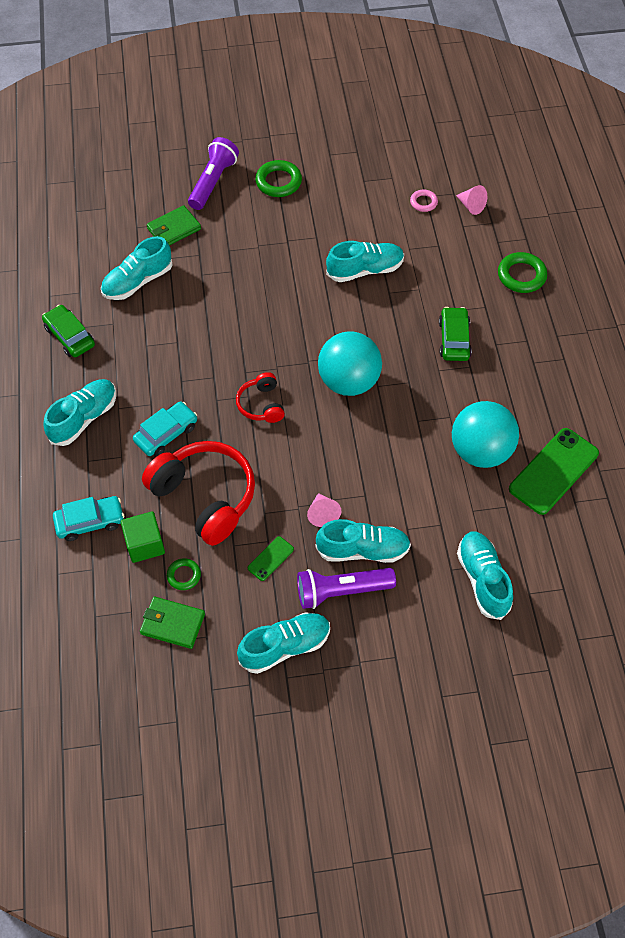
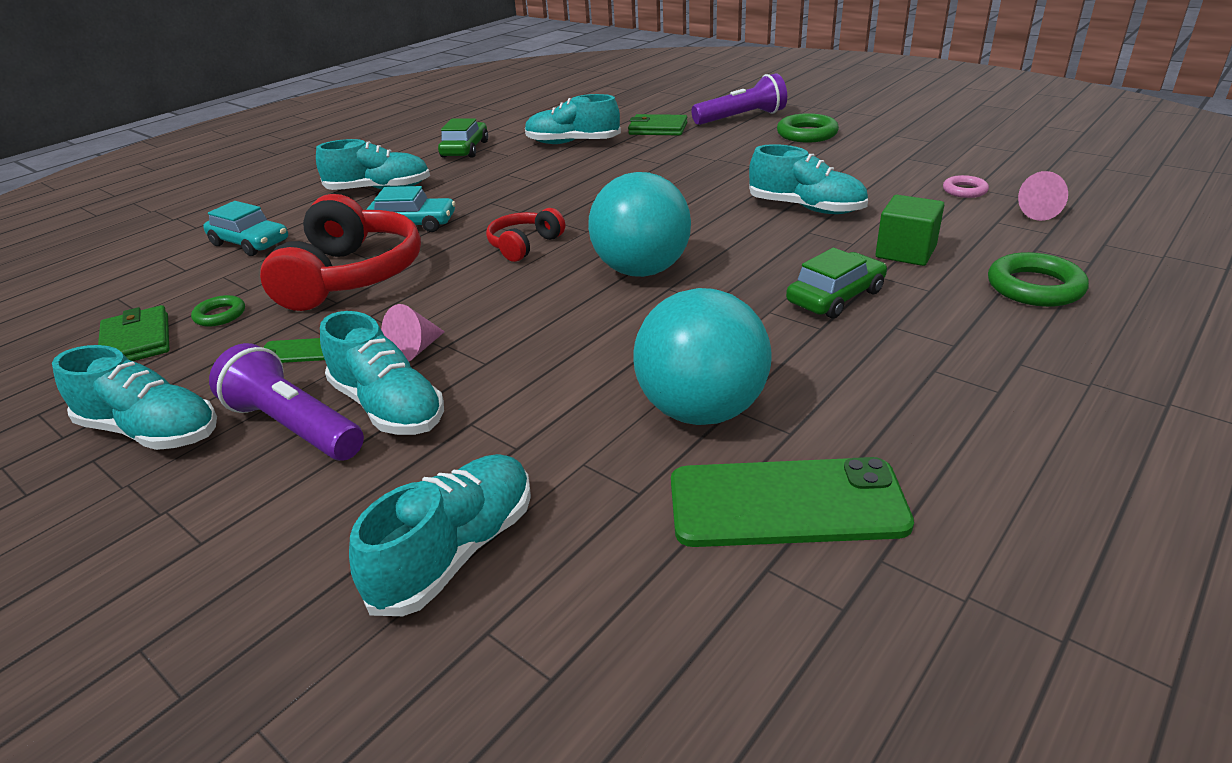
camera: 50 degrees right, 25 degrees down
(145, 544) = (246, 277): green cube -> green cube (905, 252)

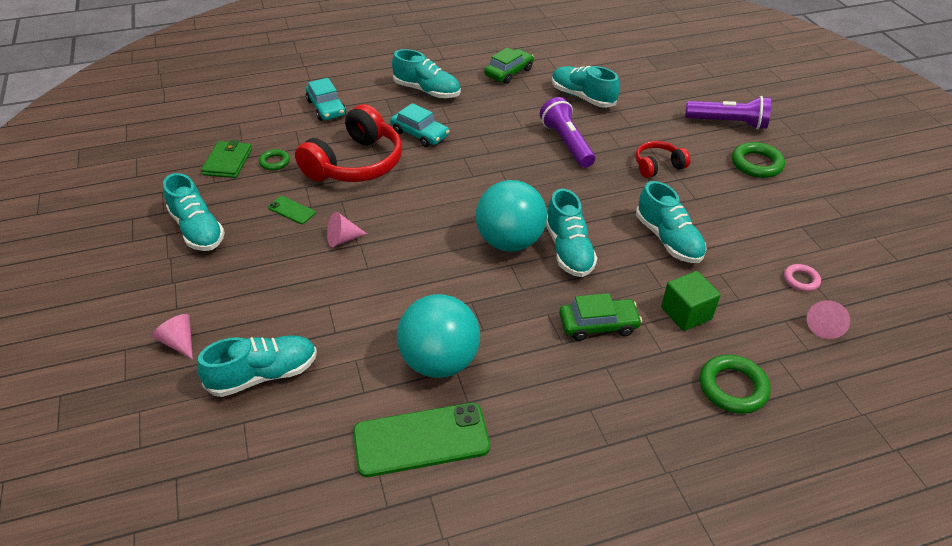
camera: 30 degrees right, 10 degrees up
(250, 584) = (179, 342): none -> pink cone
(294, 427) = (254, 261): purple flashlight -> purple flashlight (566, 143)
(388, 407) = (301, 272): turquoise shoe -> turquoise shoe (568, 250)
(524, 245) = (465, 185): red headphones -> red headphones (658, 166)
(657, 129) = (654, 108): green wallet -> none
(786, 503) = (421, 439): green phone -> green phone turned 45 degrees counterclockwise

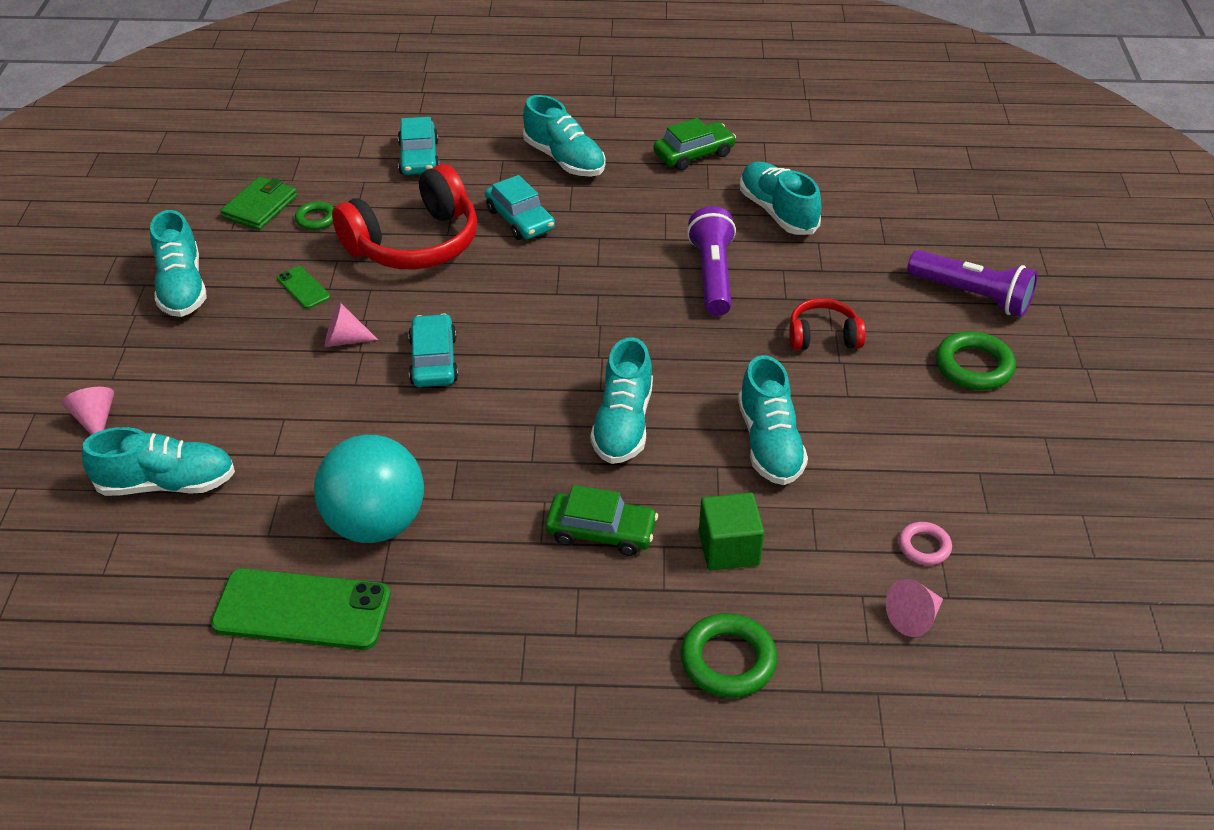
camera: 20 degrees right, 0 degrees up
(415, 238) = (433, 360): none -> turquoise car
(509, 242) = (552, 394): turquoise ball -> none

